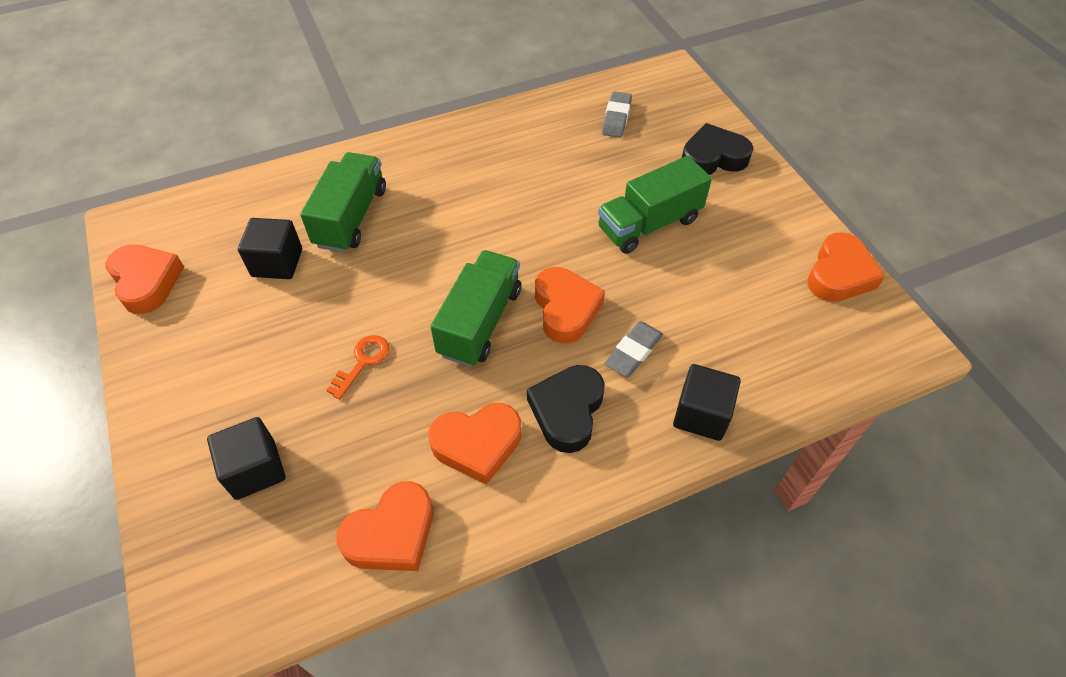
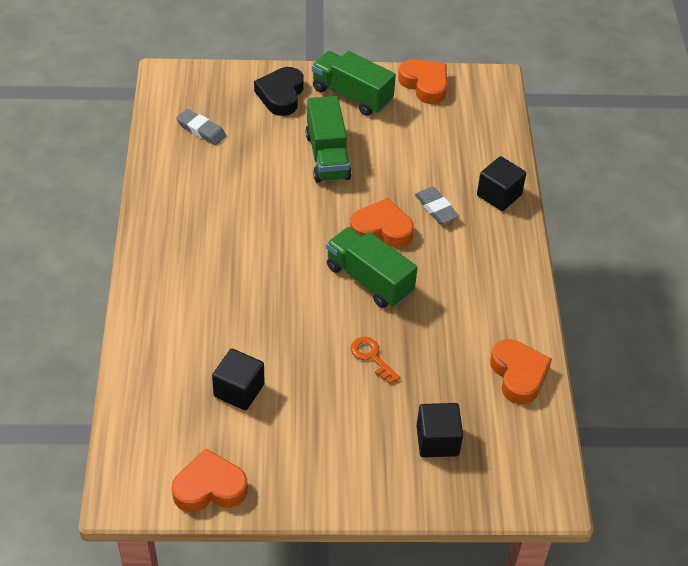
camera: 70 degrees left, 5 degrees down
(351, 217) = (214, 329): green truck -> green truck (352, 95)
(477, 444) = (471, 312): orange heart -> none
(567, 411) = (467, 258): black heart -> none

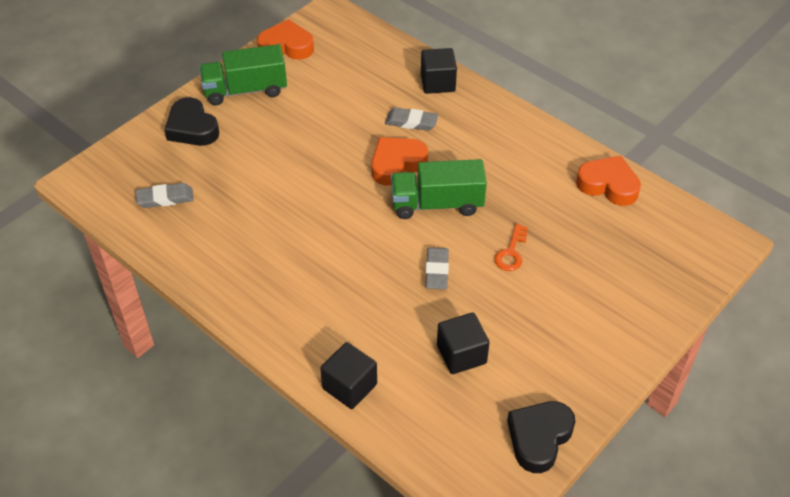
camera: 45 degrees left, 0 degrees up
(209, 487) = (539, 438): orange heart -> black heart
(302, 324) = (437, 271): none -> grey eraser
(327, 156) = (288, 144): green truck -> none
(371, 357) = (511, 252): orange key -> orange key turned 75 degrees counterclockwise
(437, 441) = (624, 268): black cube -> black cube (349, 386)

